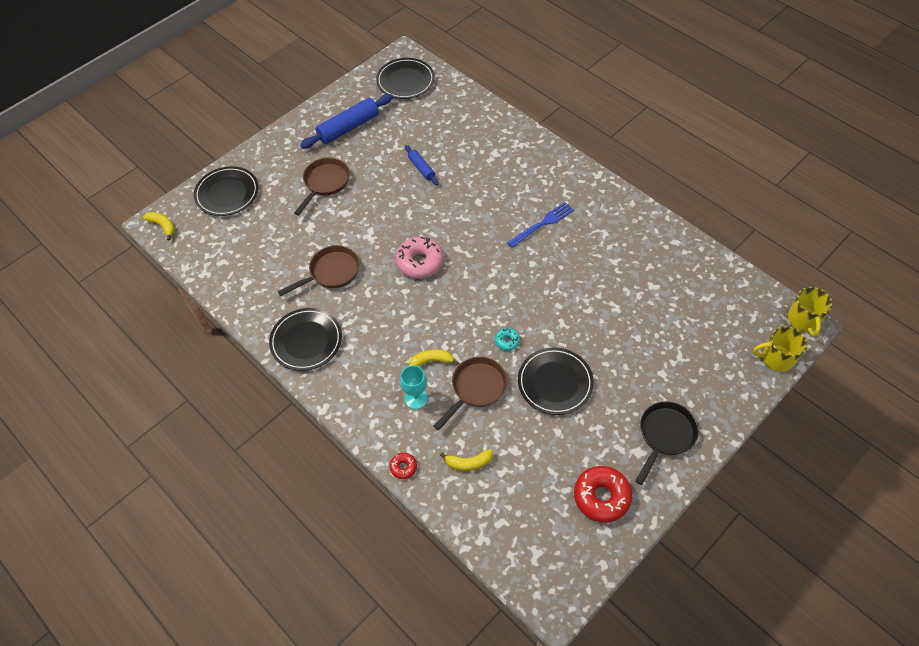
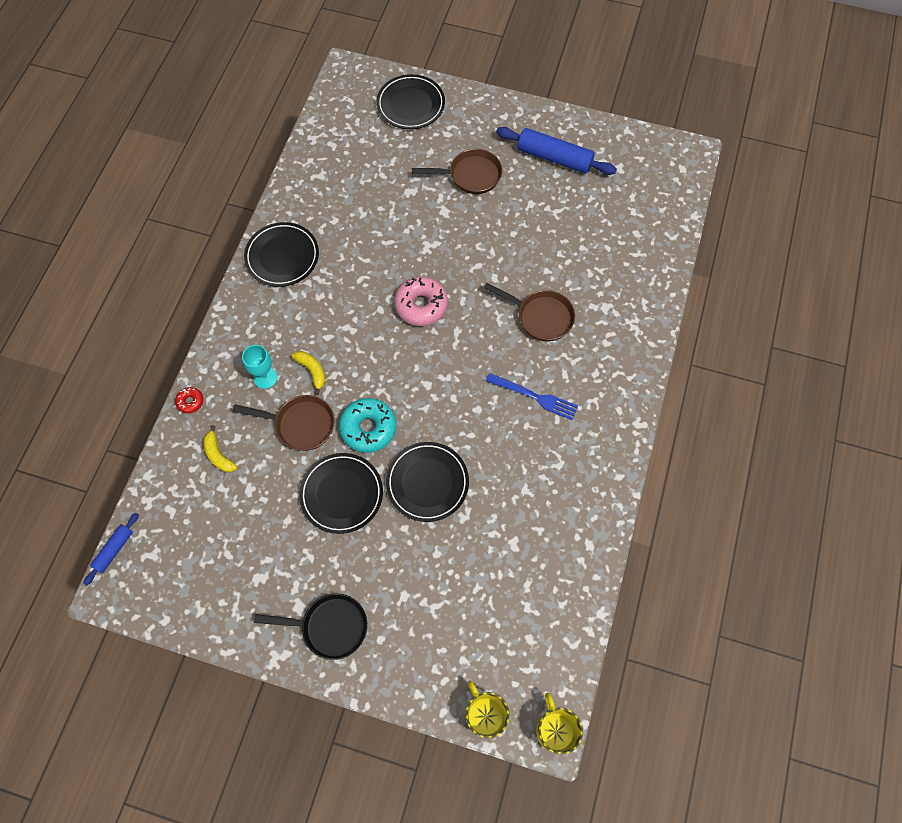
camera: 60 degrees right, 10 degrees up
(162, 226) = (346, 78): yellow banana -> none
(331, 272) = (367, 236): brown pan -> brown pan (540, 317)
(405, 81) = (653, 175): black plate -> black plate (427, 483)
(421, 168) = (541, 249): blue rolling pin -> blue rolling pin (114, 550)
(507, 341) = (368, 428): turquoise donut -> turquoise donut, size x2.03
(601, 497) = (234, 591): red donut -> none
(803, 320) = (555, 729): yellow mug -> yellow mug turned 105 degrees clockwise

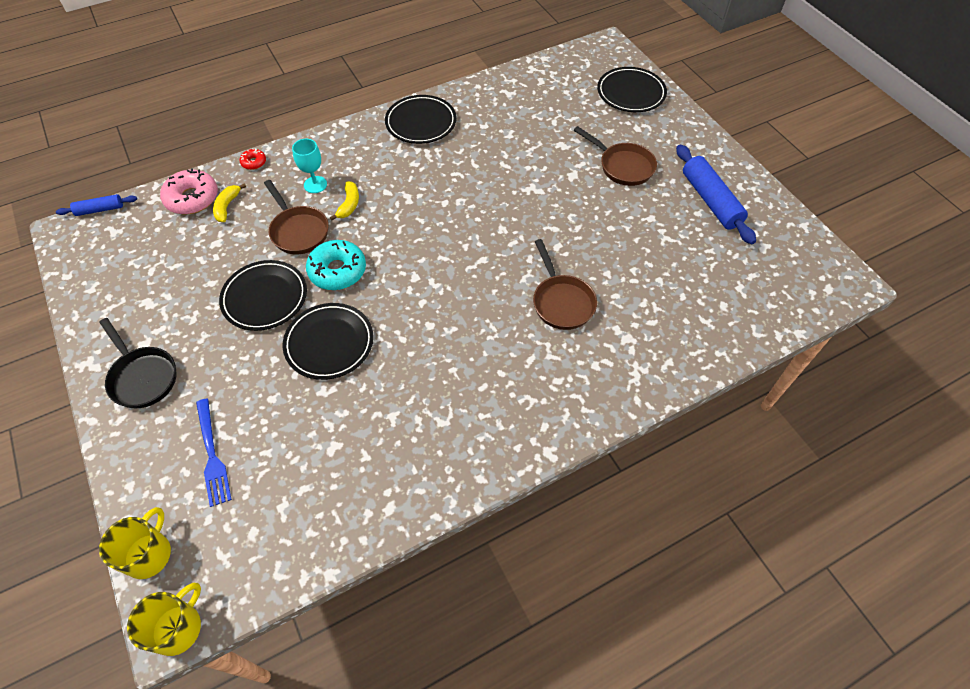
camera: 45 degrees right, 10 degrees down
(421, 305) = (477, 222): pink donut -> pink donut (192, 198)
(535, 397) = (485, 355): blue fork -> blue fork (212, 455)

